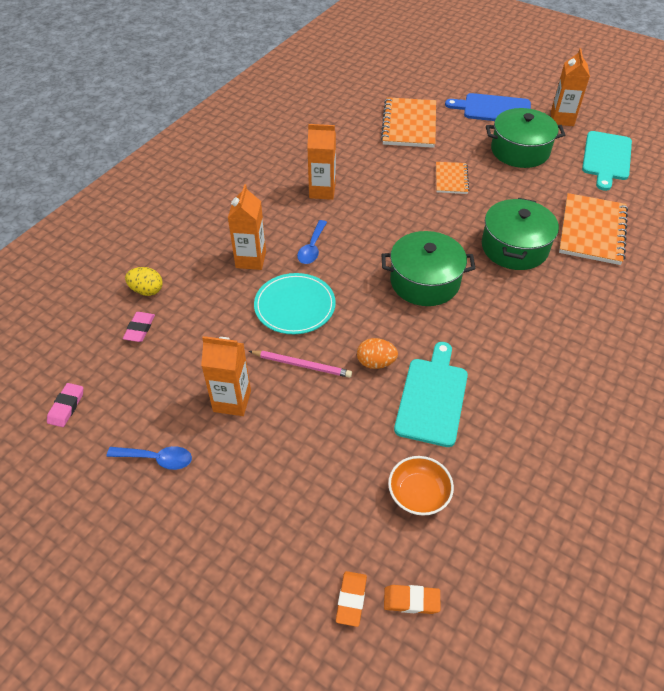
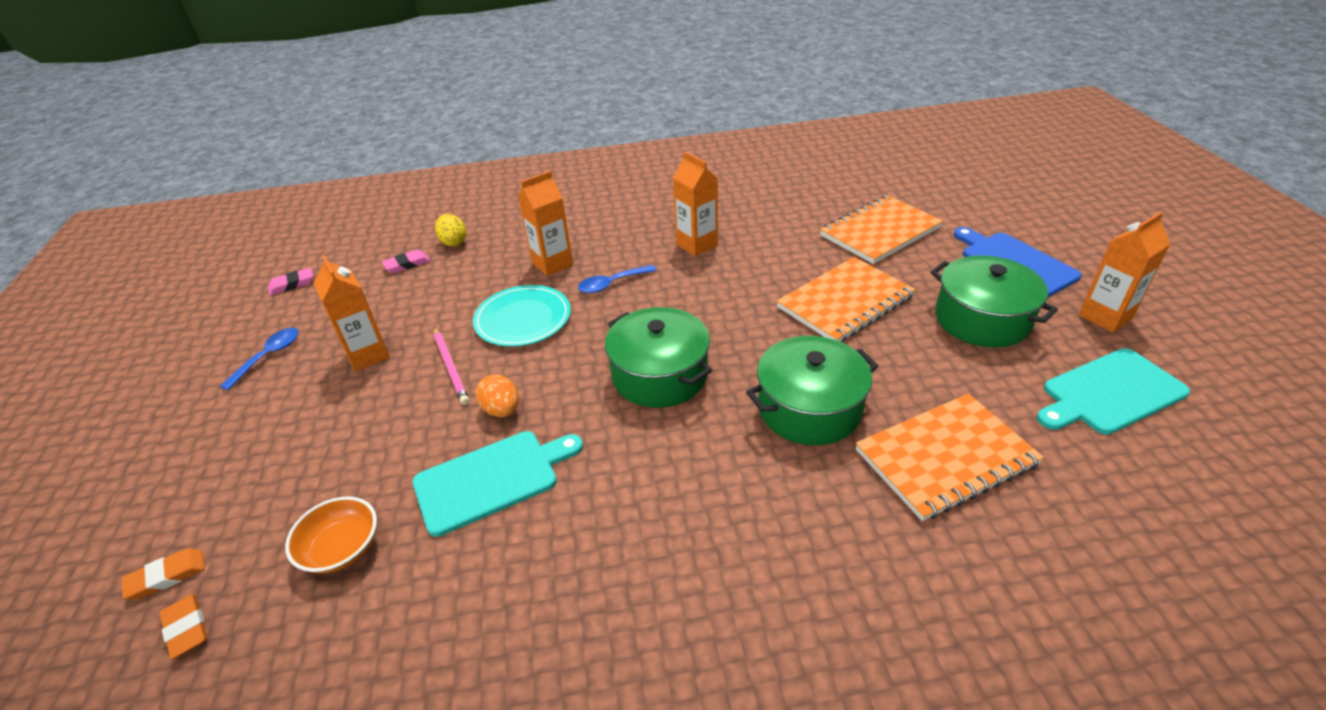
camera: 50 degrees right, 10 degrees down
(157, 459) = (269, 356): blue spoon -> blue spoon turned 120 degrees counterclockwise
(451, 179) = (845, 302): orange notebook -> orange notebook, size x1.78

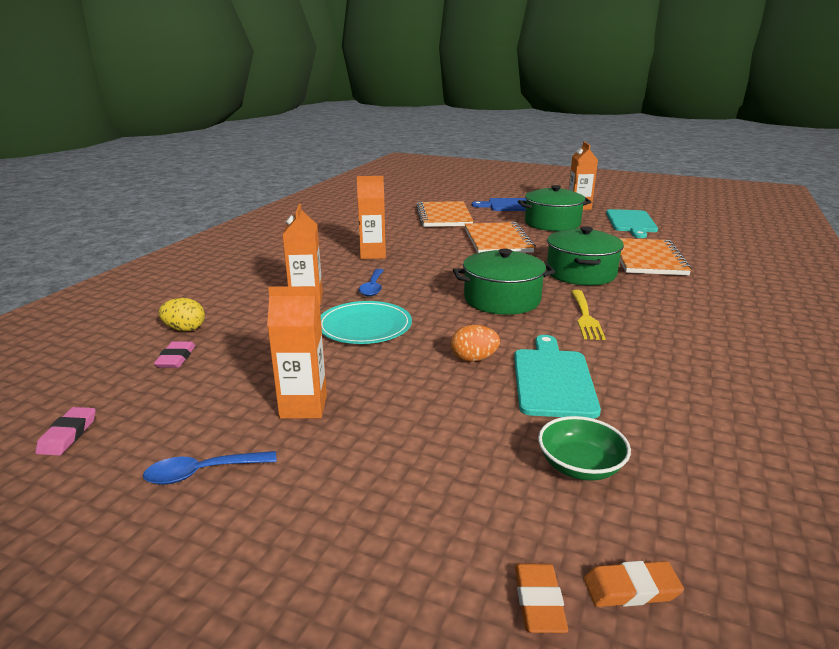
camera: 60 degrees left, 15 degrees down
(269, 356) = (202, 473): blue spoon -> blue spoon turned 75 degrees counterclockwise
(341, 548) = (580, 466): orange bowl -> green bowl
(451, 367) = (386, 368): pink pencil -> none
(668, 456) = (585, 317): none -> yellow fork

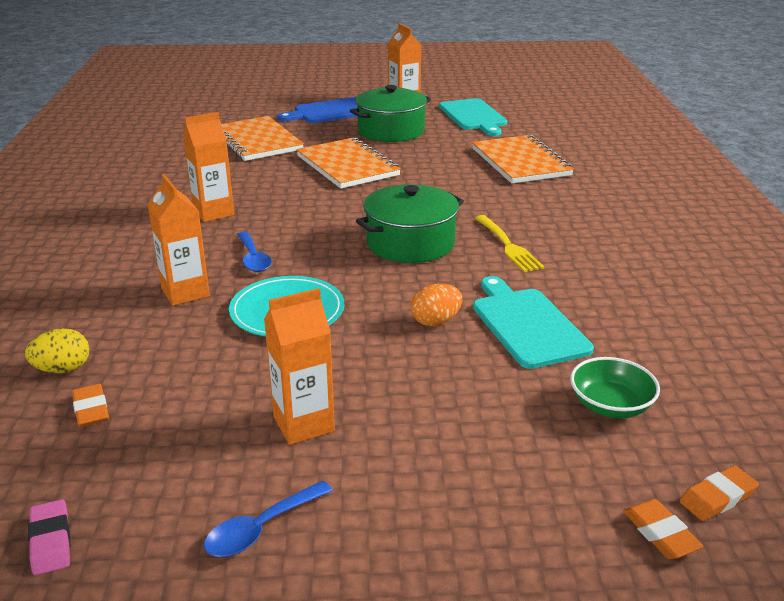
camera: 25 degrees left, 5 degrees up
(176, 358) = (91, 409): pink eraser -> orange eraser
(580, 273) = (467, 193): green pot -> none

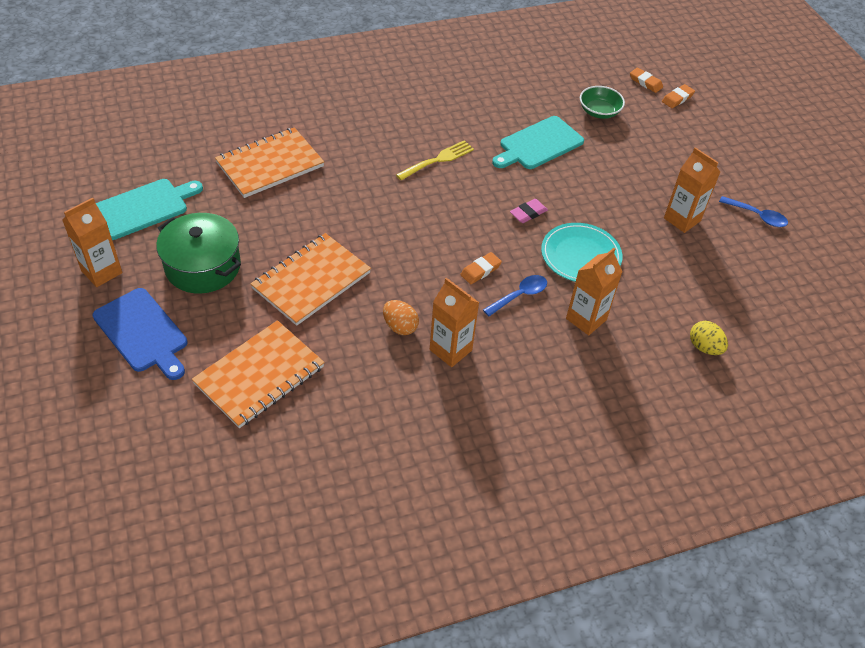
camera: 110 degrees left, 20 degrees up
(50, 541) = (815, 287): pink eraser -> pink eraser (528, 213)
(91, 409) = (728, 314): orange eraser -> orange eraser (480, 270)
(410, 243) = (455, 211): green pot -> none
(436, 321) = (555, 183): orange egg -> orange egg (400, 327)

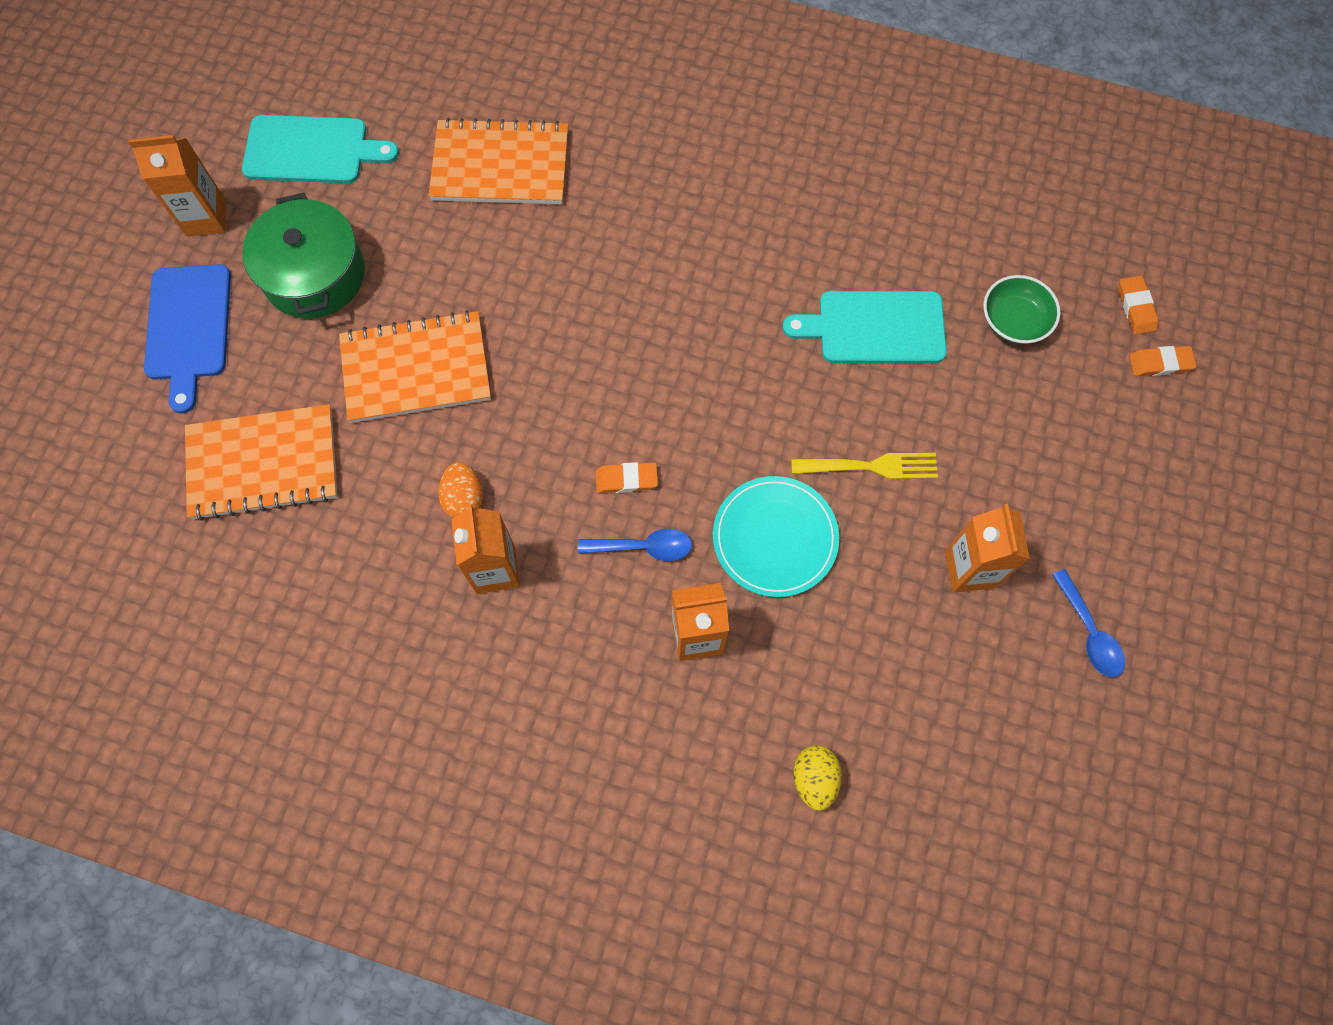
camera: 40 degrees right, 20 degrees up
(438, 160) = (715, 276): yellow fork -> yellow fork (871, 466)
(528, 213) = (763, 430): pink eraser -> none

